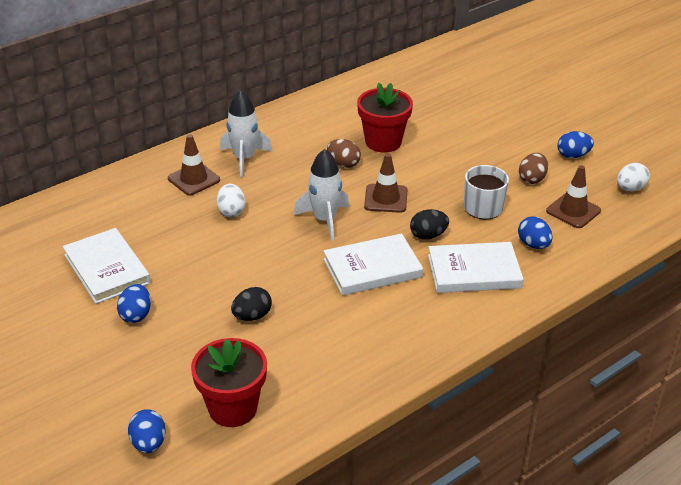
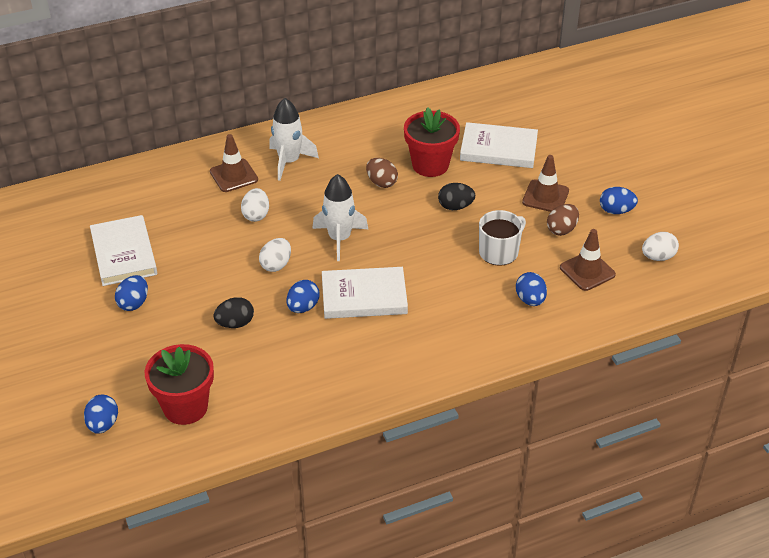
camera: 15 degrees right, 5 degrees up
(271, 254) = (276, 265): none -> white egg
(315, 288) = (303, 307): none -> blue egg
(386, 198) = (407, 226): brown traffic cone -> brown traffic cone (545, 196)
(428, 235) = (431, 272): black egg -> black egg (455, 207)
(474, 271) = (459, 317): white book -> white book (498, 149)

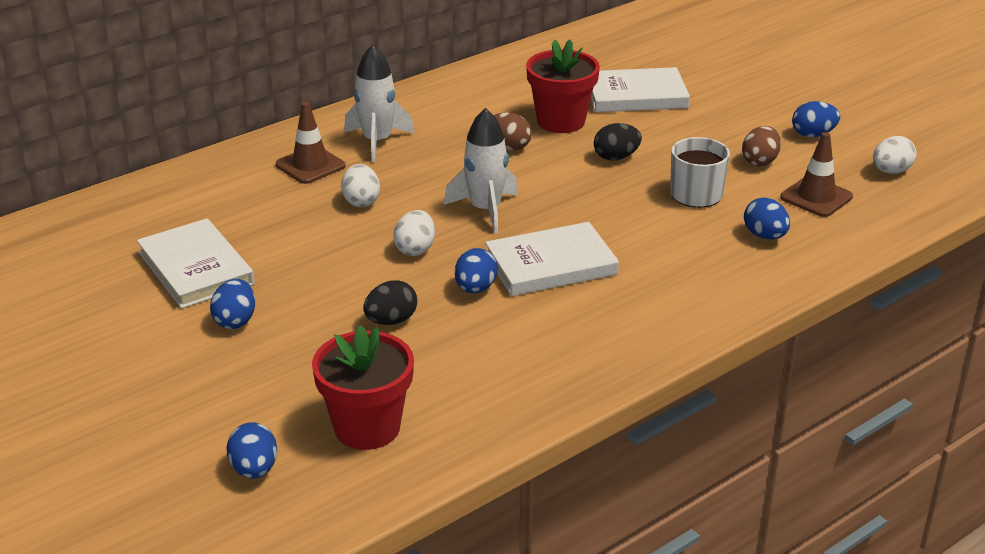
camera: 15 degrees left, 10 degrees down
(545, 196) = (720, 133): brown traffic cone -> none

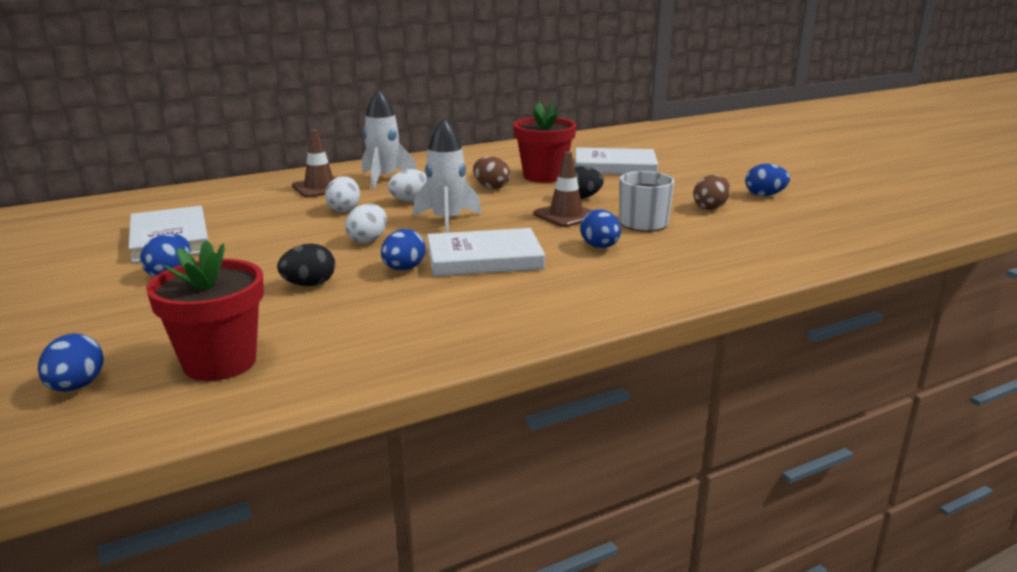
camera: 10 degrees right, 10 degrees down
(765, 236) = (700, 253): blue egg -> blue egg (600, 247)
(816, 197) = (758, 232): brown traffic cone -> brown traffic cone (566, 215)
(891, 171) = (834, 220): white egg -> white egg (410, 201)

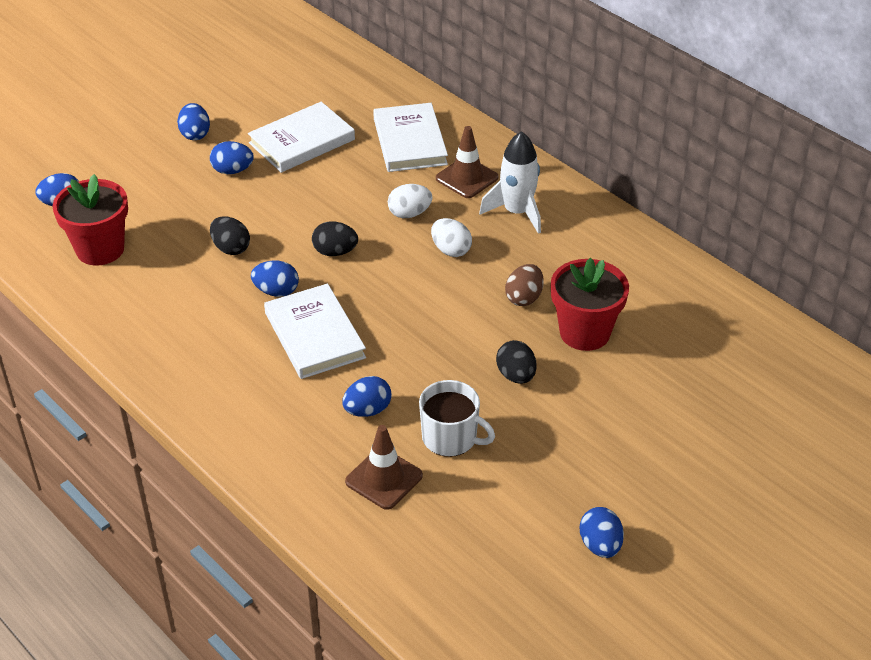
camera: 75 degrees right, 20 degrees up
(65, 288) = (195, 134): none -> blue egg
(368, 240) = (335, 252): white egg -> black egg
(447, 221) = (403, 289): white rocket -> none
(566, 215) = (452, 372): brown traffic cone -> brown traffic cone (384, 479)
(615, 166) = (659, 390): white book -> white book (410, 141)
(710, 207) = (527, 492): brown egg -> none

